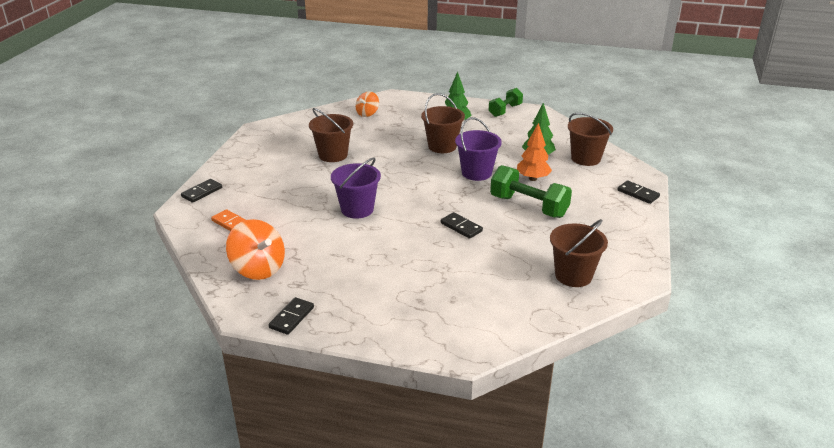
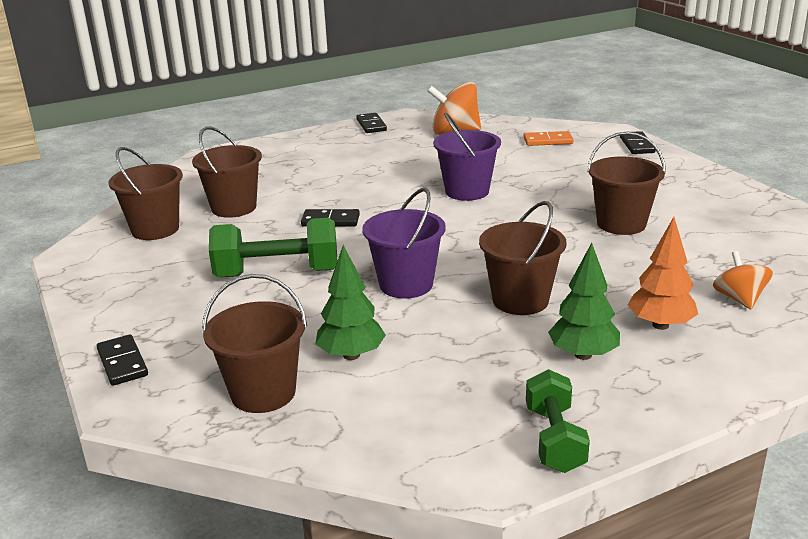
camera: 140 degrees right, 5 degrees down
(506, 270) = (234, 208): none -> brown bucket
(532, 178) = (315, 313): orange tree -> orange tree (660, 325)
(638, 194) = (122, 363): black domino -> black domino turned 60 degrees clockwise

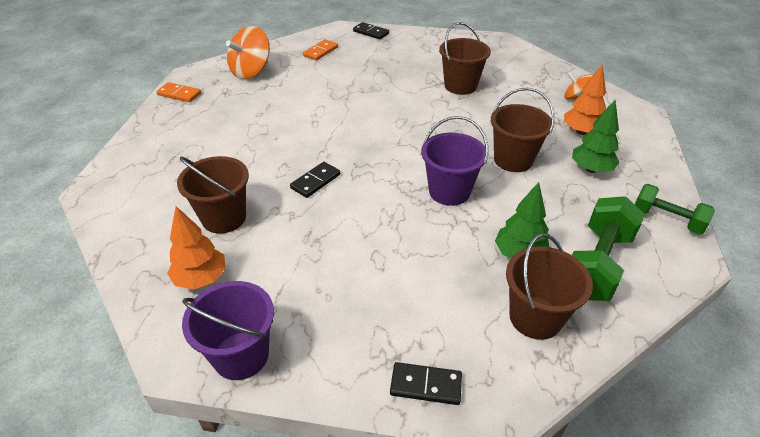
camera: 55 degrees left, 15 degrees up
(155, 229) = (201, 279): brown bucket -> orange tree
(277, 273) = (368, 241): green dumbbell -> green dumbbell (596, 264)
(371, 125) = (179, 94): black domino -> orange domino
(467, 191) = (349, 110): purple bucket -> purple bucket (241, 355)

